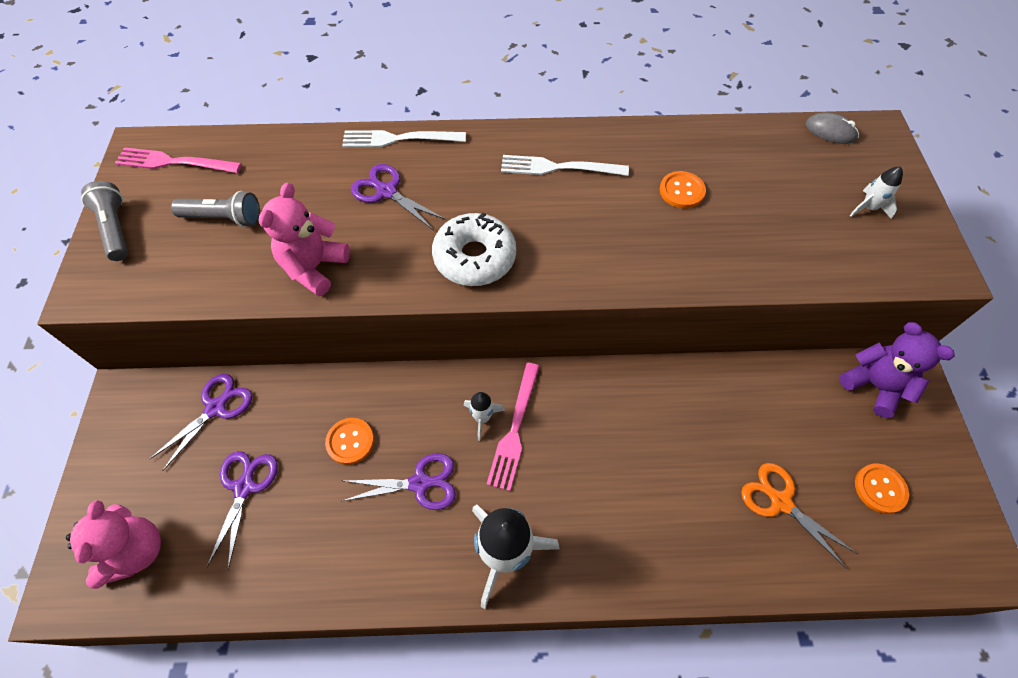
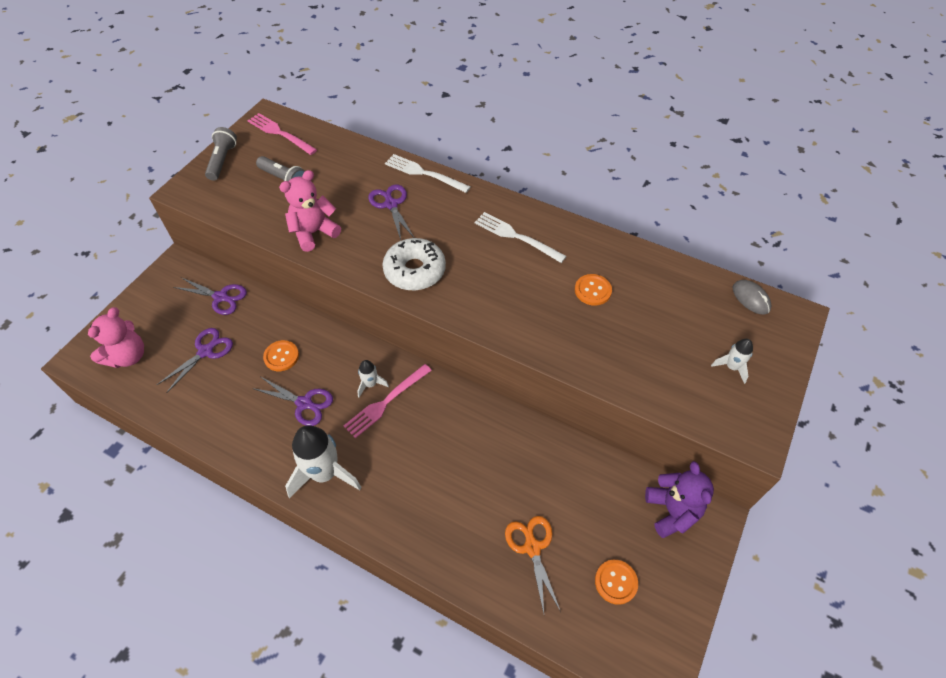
camera: 30 degrees right, 5 degrees down
(216, 408) = (220, 297): purple scissors -> purple scissors turned 45 degrees clockwise

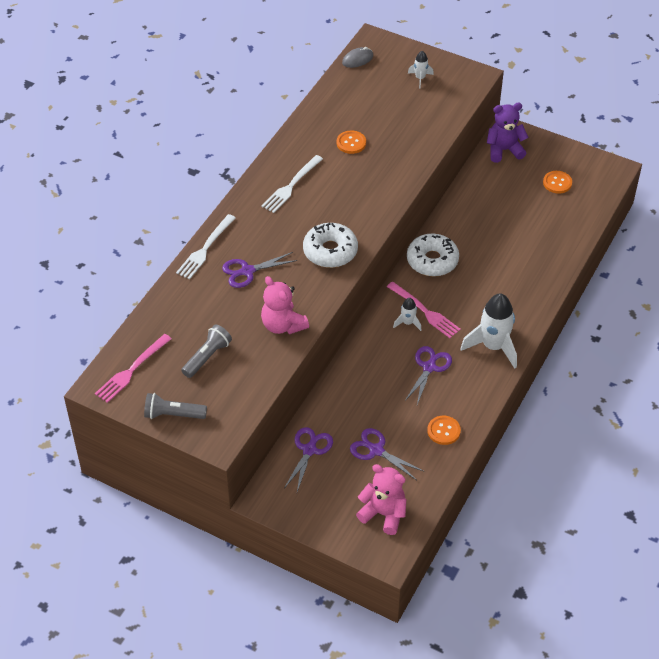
camera: 90 degrees left, 5 degrees down
(281, 356) = (380, 390): orange button -> orange button (443, 431)
(464, 413) = (432, 260): none -> white donut
(532, 547) = (539, 224): orange scissors -> none

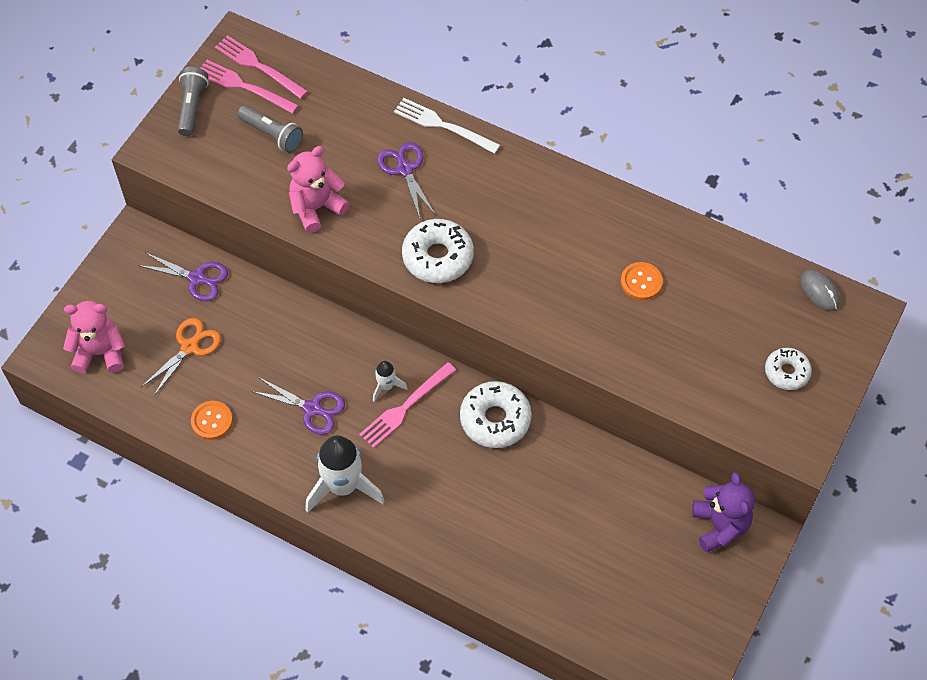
camera: 90 degrees right, 10 degrees up
(153, 380) = (243, 86): none -> pink fork
(291, 186) = (554, 213): white fork -> none
(376, 450) = (190, 347): purple scissors -> orange scissors
(383, 514) = (100, 353): pink teddy bear -> pink teddy bear turned 120 degrees counterclockwise
(420, 78) = (786, 372): white rocket -> white donut
(557, 183) = (655, 596): orange button -> none

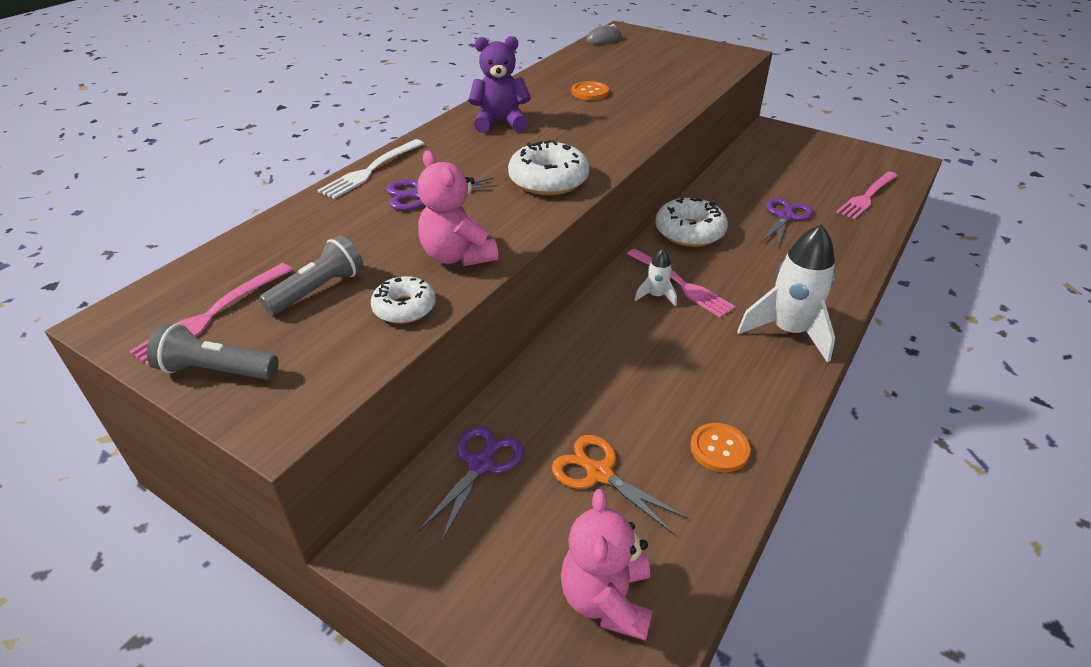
camera: 85 degrees left, 20 degrees down
(257, 66) = (182, 301): pink fork -> pink fork (867, 197)
(312, 408) = (690, 353): purple scissors -> purple scissors (785, 216)
(720, 526) = (770, 141): purple teddy bear -> purple teddy bear (500, 123)
(786, 372) = (675, 53): white donut -> white donut (404, 308)

